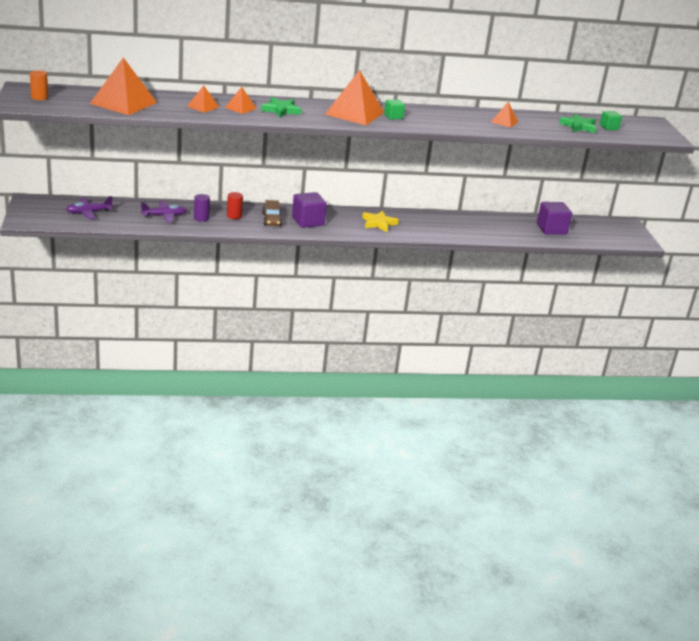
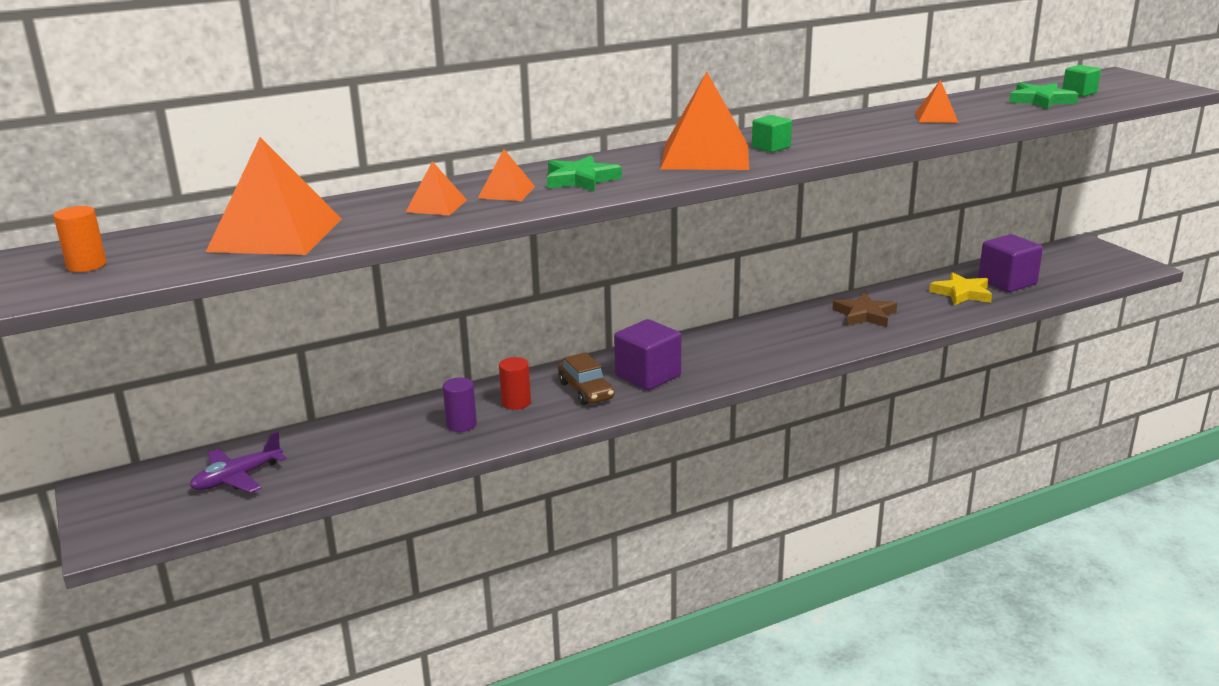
camera: 15 degrees left, 5 degrees down
(164, 216) = (390, 441): purple plane -> none
(379, 223) = (760, 345): yellow star -> yellow star (962, 293)
(450, 224) = (865, 315): none -> brown star

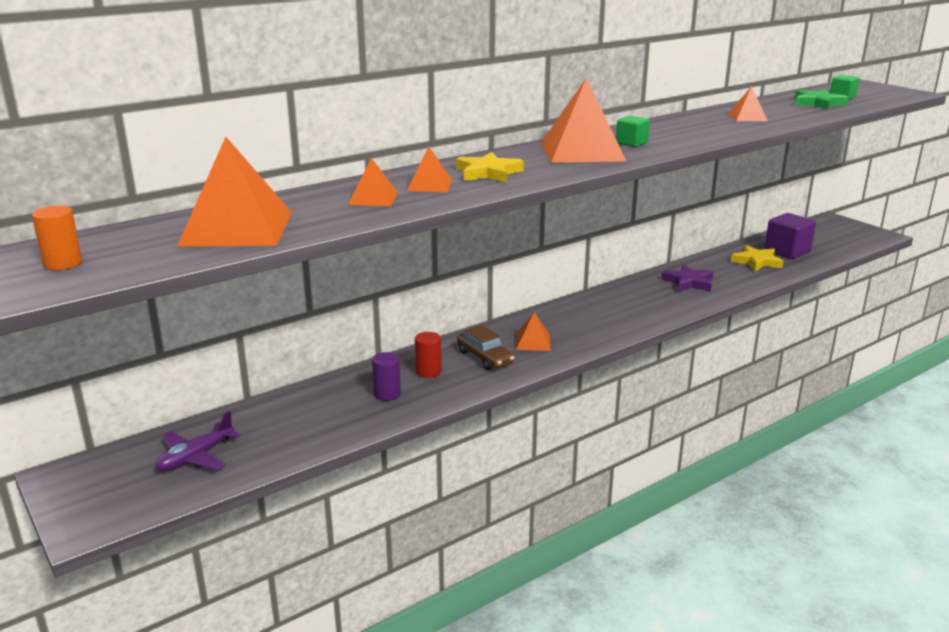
camera: 10 degrees left, 0 degrees up
(581, 179) = (488, 173): green star -> yellow star
(648, 376) = (533, 342): purple cube -> orange pyramid
(865, 315) = (688, 282): brown star -> purple star

